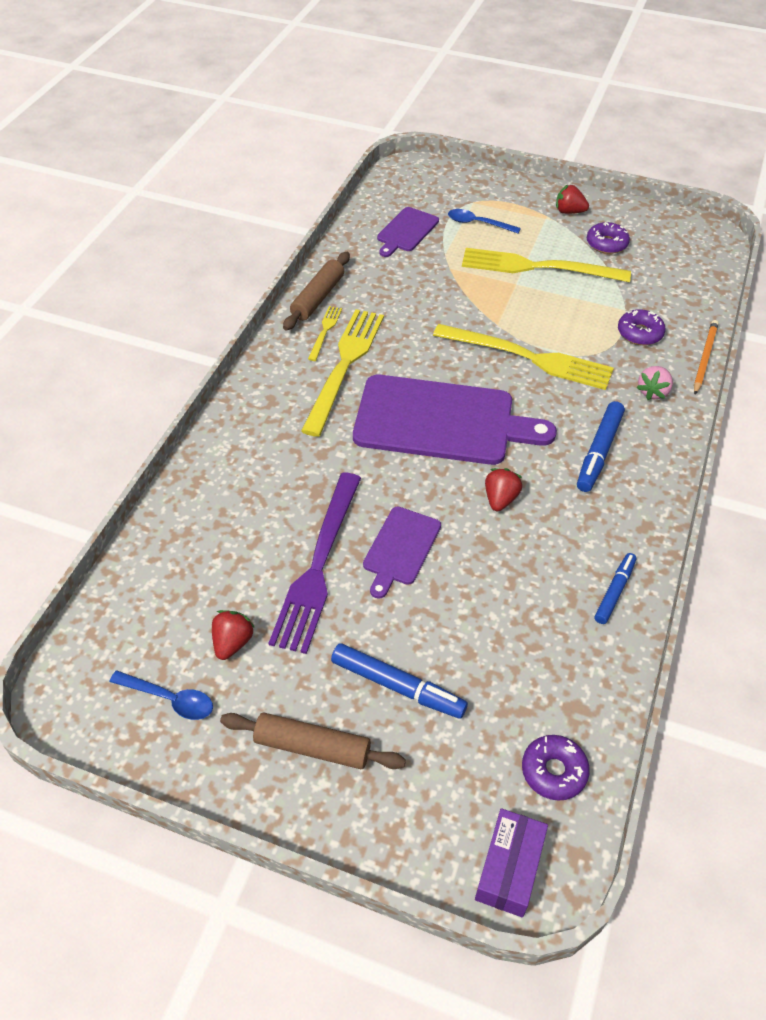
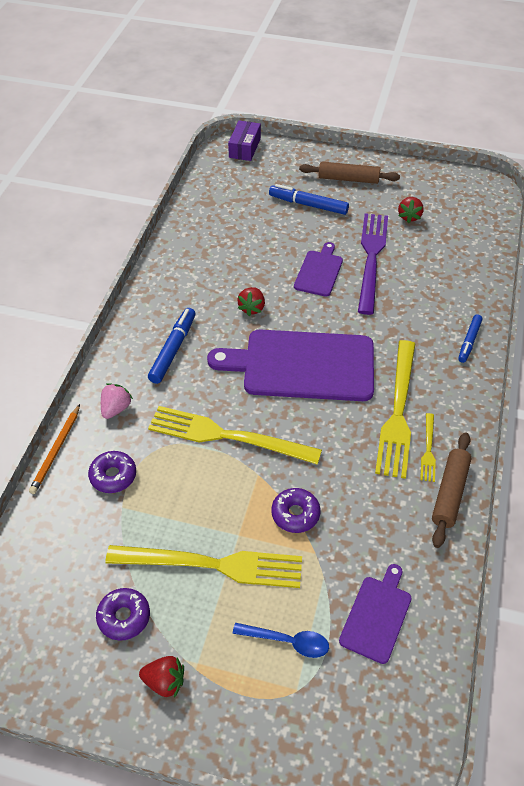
camera: 175 degrees right, 0 degrees up
(170, 699) = (432, 191): blue spoon -> none
(553, 771) = (221, 179): purple donut -> purple donut (295, 514)
(614, 591) = (176, 258): blue marker -> blue marker (469, 341)

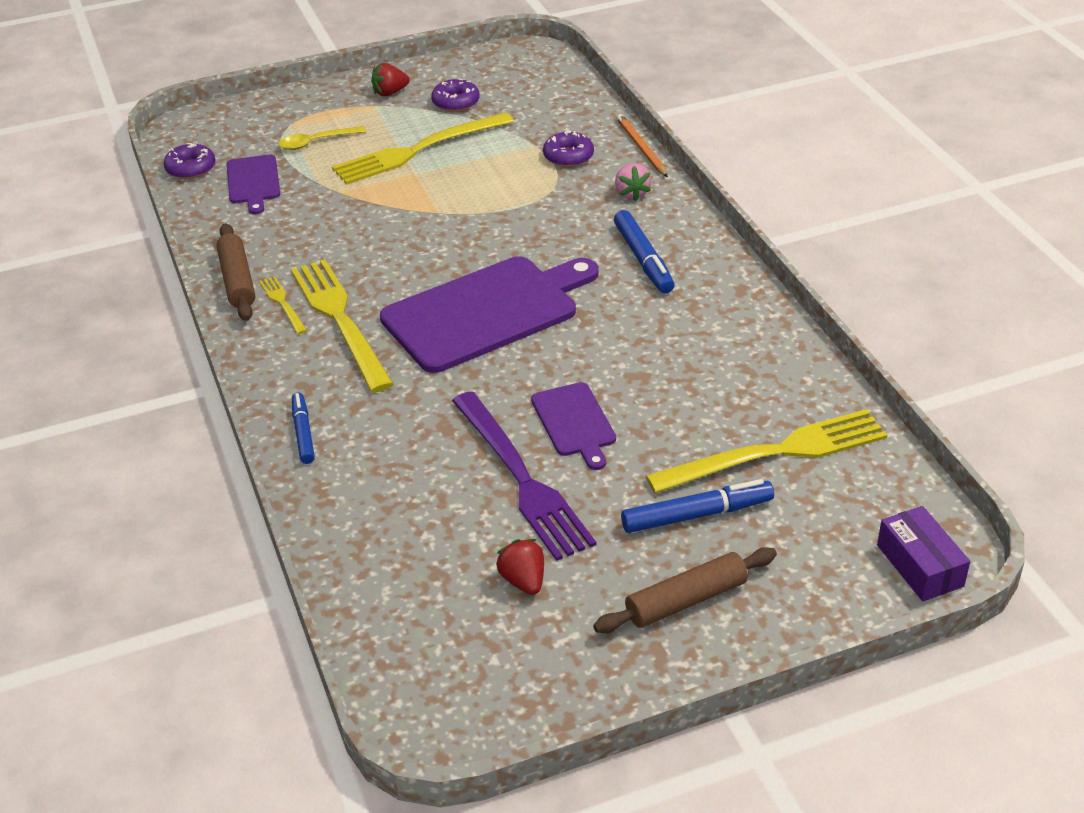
camera: 145 degrees right, 10 degrees down
(228, 436) = (499, 223): yellow fork -> yellow fork (775, 453)
(252, 308) = (609, 338): red strawberry -> none
(288, 641) = (316, 142): blue spoon -> yellow spoon
(295, 514) = (377, 204): purple donut -> purple donut (191, 168)

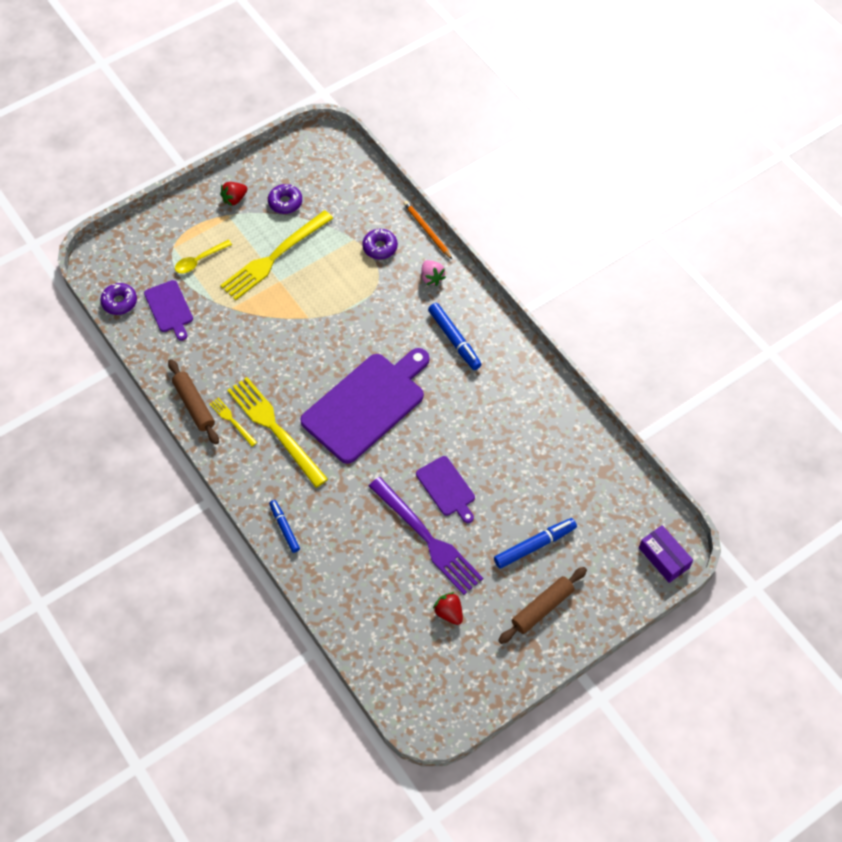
camera: 15 degrees left, 20 degrees up
(775, 453) = (569, 490): yellow fork -> none

